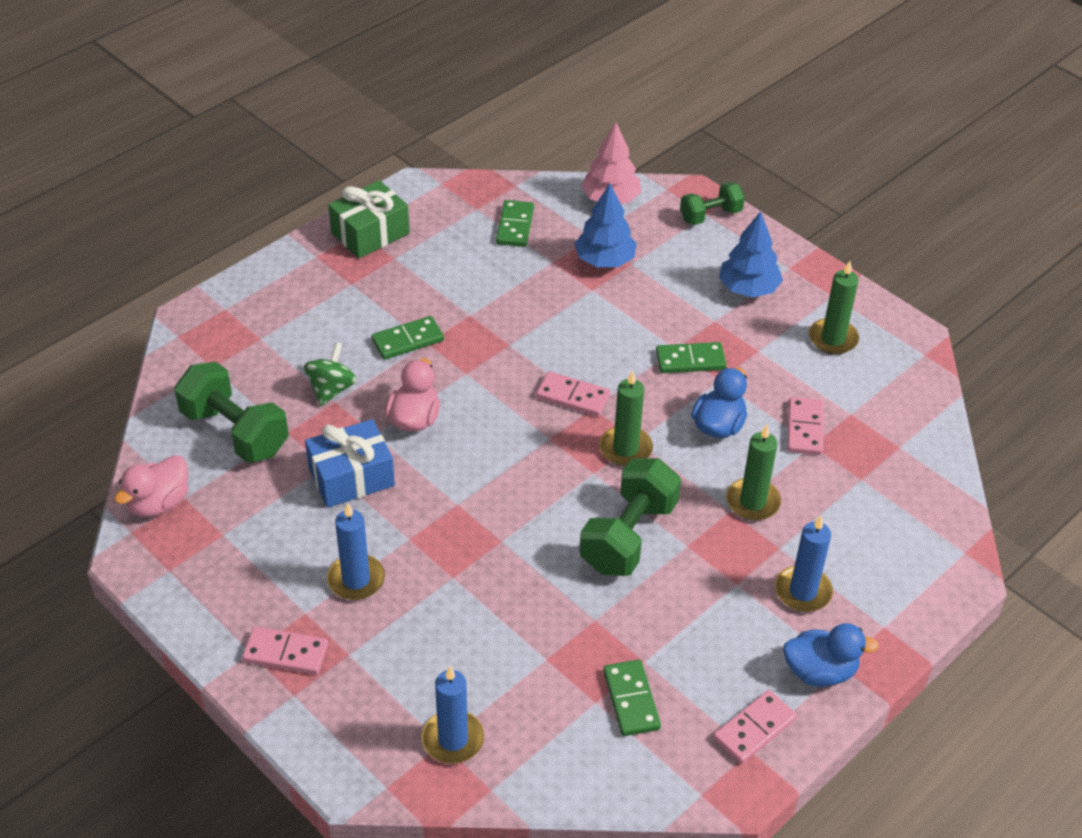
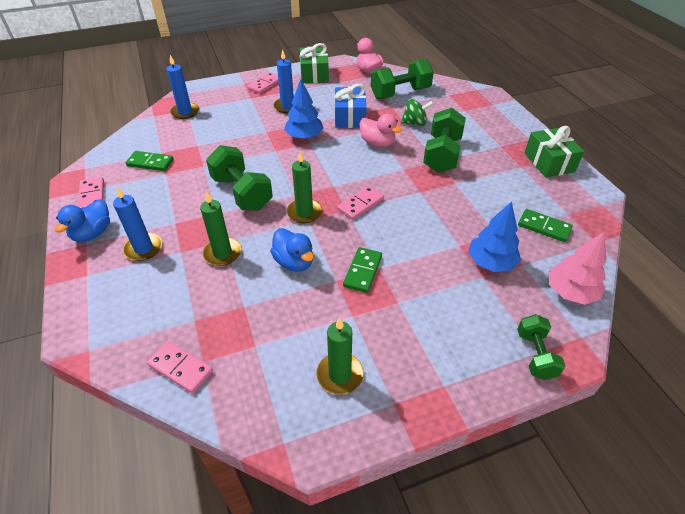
camera: 115 degrees right, 0 degrees up
(209, 585) = (314, 74): none -> green gift
(331, 389) = (415, 123): green spinning top -> green spinning top turned 45 degrees counterclockwise
(407, 340) = (442, 155): green domino -> green dumbbell
(748, 288) = (426, 341): blue tree -> blue tree (304, 137)
(805, 428) = (260, 309): pink domino -> pink domino (180, 368)

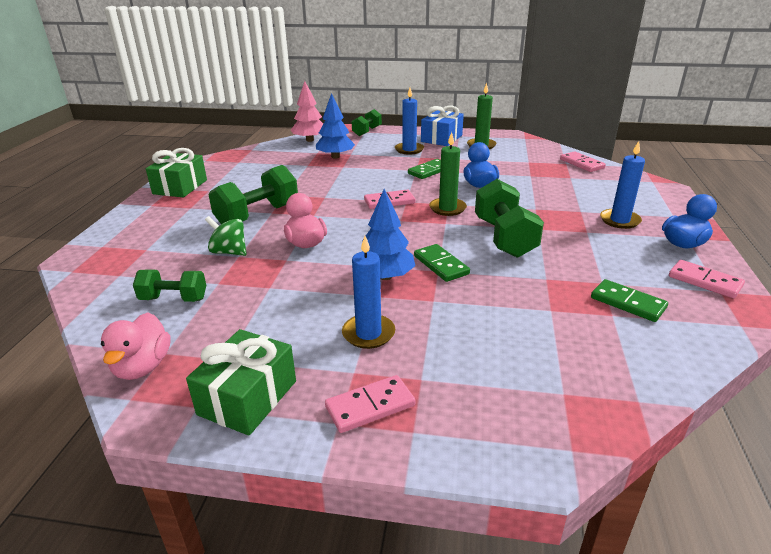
camera: 150 degrees left, 15 degrees down
(92, 196) = (704, 281): pink domino -> pink domino turned 60 degrees counterclockwise
(185, 112) = (567, 386): blue candle -> blue candle (409, 150)
(222, 253) = (540, 202): green candle -> none
(350, 117) = (295, 284): blue gift -> blue gift (441, 138)
(400, 93) = (174, 299): green dumbbell -> green dumbbell, size x0.60
(544, 227) = (269, 160): green domino -> green domino (441, 265)

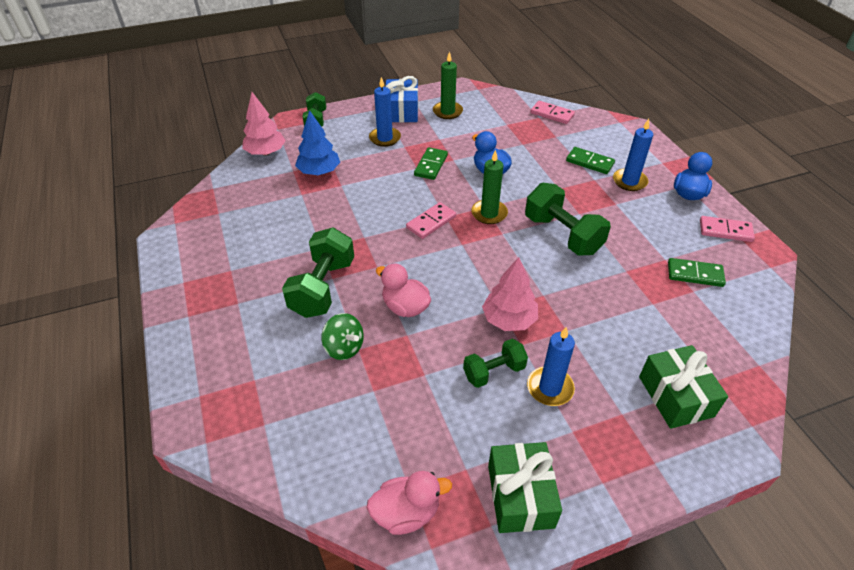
camera: 30 degrees left, 15 degrees up
(143, 367) = (406, 513): pink duck -> pink duck turned 75 degrees counterclockwise
(174, 299) = (352, 428): green dumbbell -> green dumbbell (494, 372)
(180, 187) = (191, 276): green gift -> green gift (675, 396)
(229, 252) = (344, 348): green spinning top -> green spinning top turned 135 degrees counterclockwise
(370, 406) = (610, 456): pink domino -> none
(385, 276) = (509, 319): blue tree -> pink tree
(441, 265) = (540, 287): green domino -> green domino (590, 162)

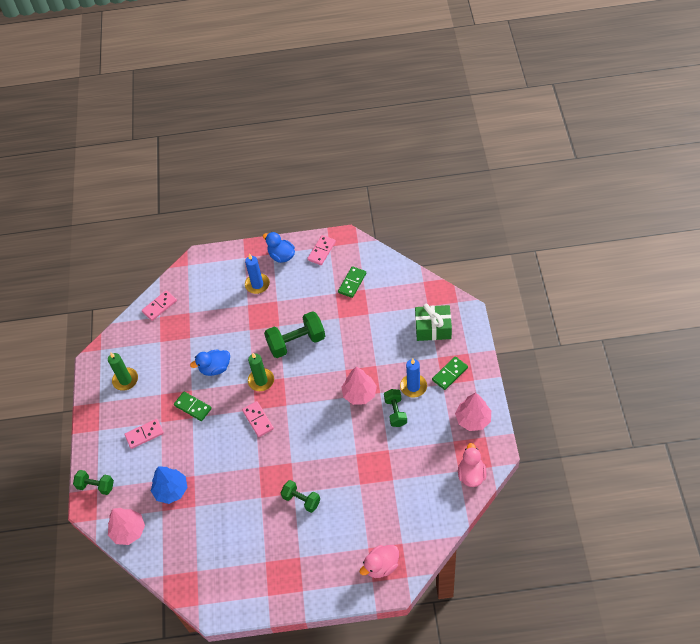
camera: 70 degrees left, 10 degrees up
(323, 288) = (301, 500): green dumbbell -> green dumbbell, size x0.60
(344, 348) = (356, 492): green spinning top -> none
(385, 138) = (144, 434): blue candle -> pink domino
(402, 111) = (110, 415): blue gift -> none
(405, 307) = (333, 451): pink duck -> pink duck (381, 566)
(520, 496) = (473, 419): green gift -> pink tree
(590, 162) = (228, 301): green domino -> green domino (449, 374)

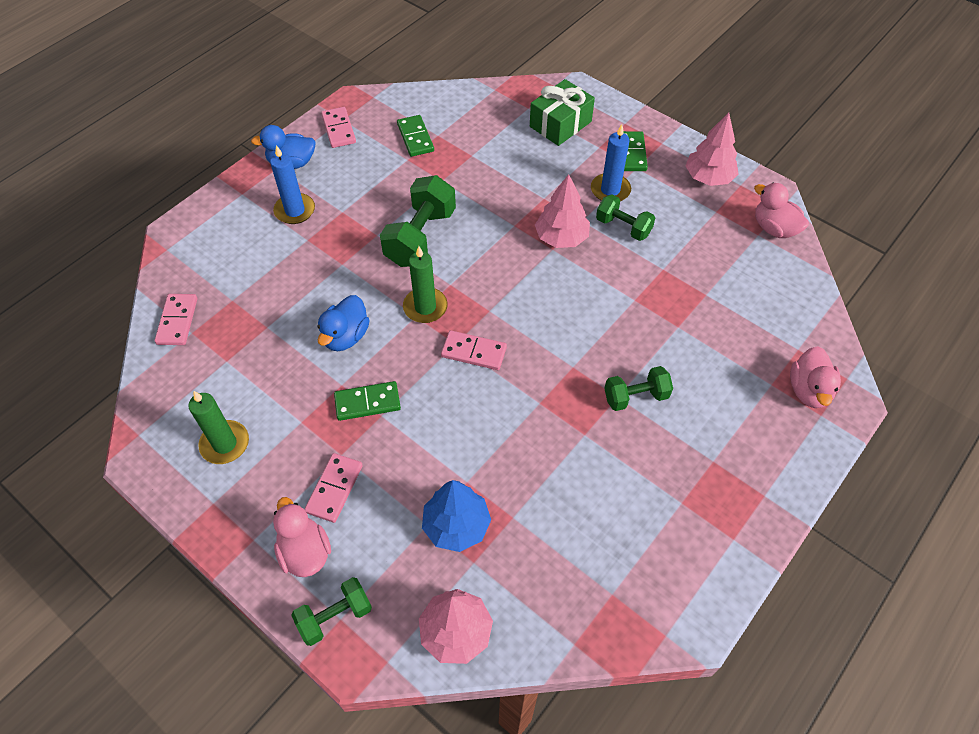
camera: 50 degrees left, 0 degrees up
(110, 451) = (305, 552): none -> pink duck

